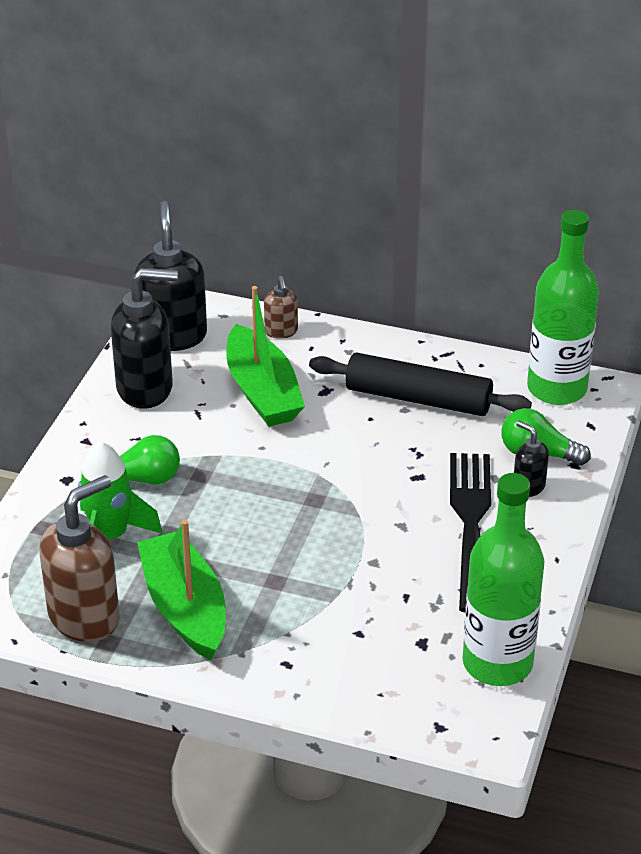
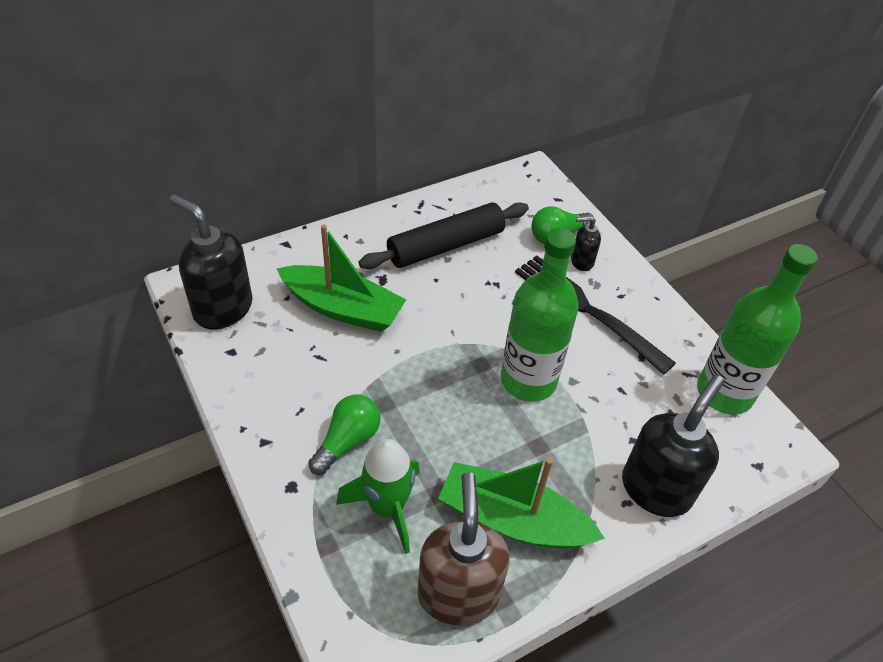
camera: 50 degrees left, 10 degrees up
(146, 389) = (256, 365): black soap dispenser -> black soap dispenser (656, 489)
(281, 331) = (297, 255): brown soap dispenser -> none
(557, 388) = (511, 187): green bottle -> green bottle (528, 380)

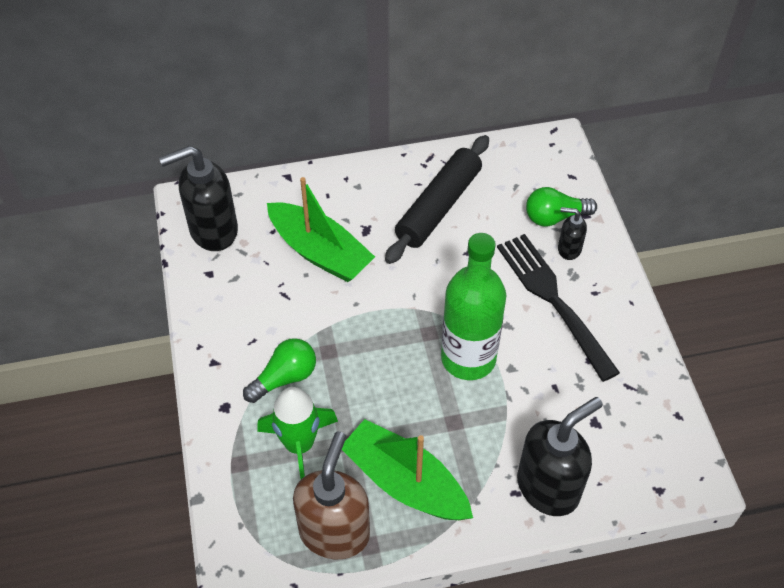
camera: 20 degrees right, 5 degrees up
(222, 308) = (213, 231): black soap dispenser -> black soap dispenser turned 75 degrees counterclockwise
(445, 246) = (438, 207): black rolling pin -> black rolling pin turned 45 degrees counterclockwise
(724, 393) = (657, 413): green bottle -> none

